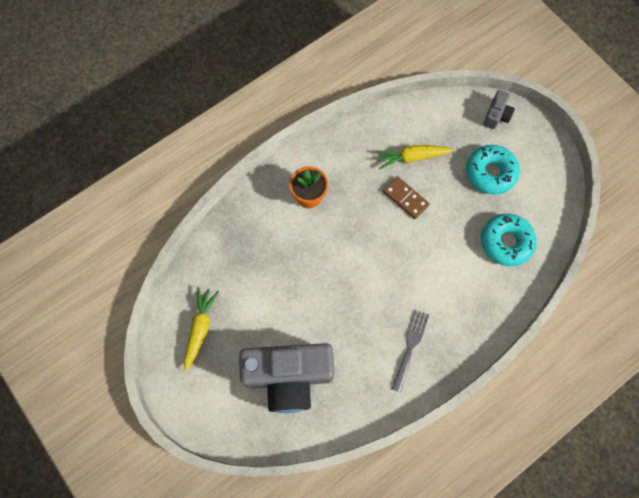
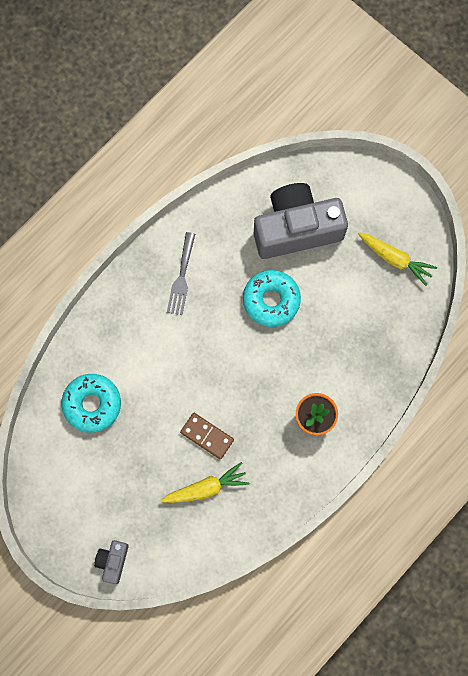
camera: 170 degrees right, 5 degrees up
(200, 328) = (395, 259): yellow carrot -> yellow carrot turned 60 degrees counterclockwise
(490, 173) = (115, 484): turquoise donut -> turquoise donut (271, 300)

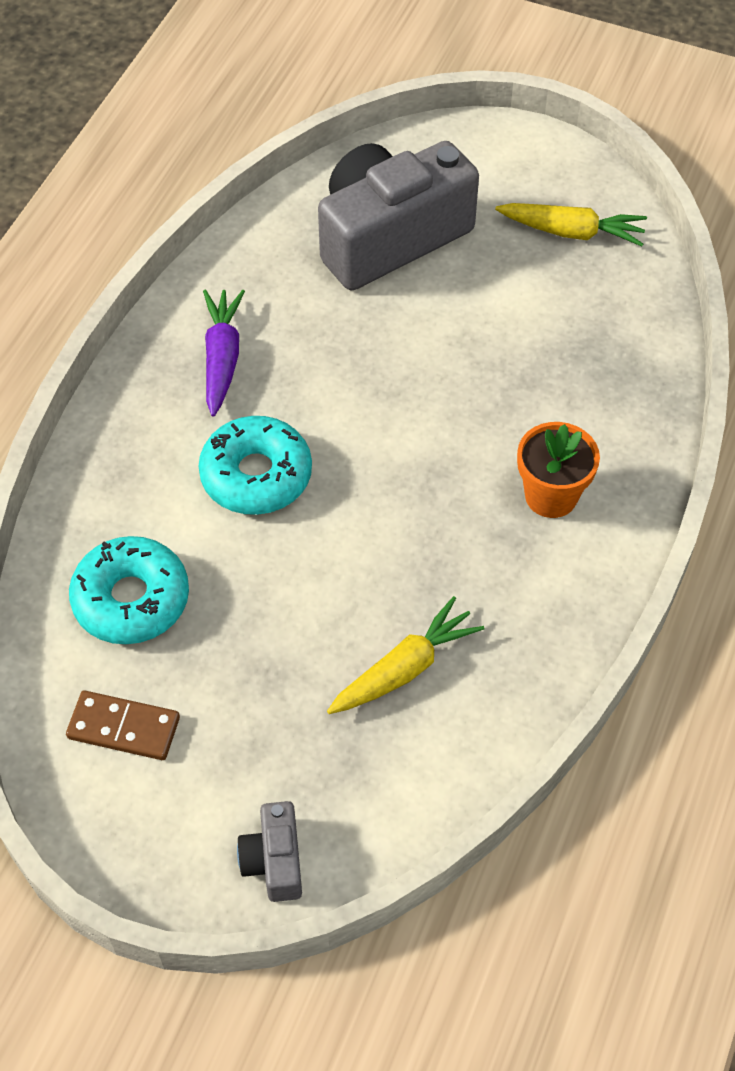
camera: 20 degrees left, 20 degrees down
(181, 277) = (222, 358): grey fork -> purple carrot
(207, 436) = (369, 583): brown domino -> brown domino (123, 728)
(271, 300) = (393, 345): turquoise donut -> turquoise donut (256, 475)

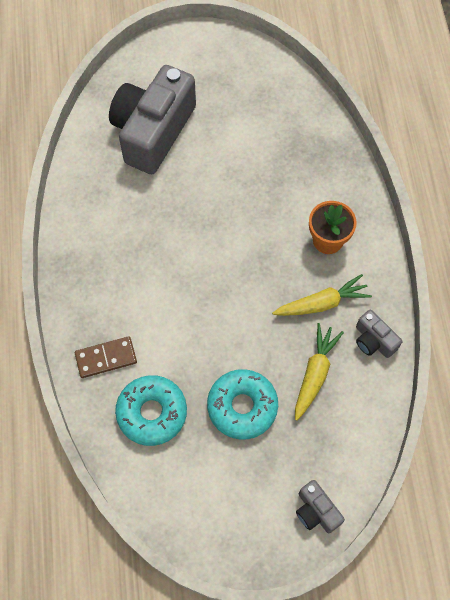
camera: 30 degrees left, 10 degrees up
(123, 728) = (195, 485): brown domino -> brown domino (106, 358)
(222, 358) = (108, 248): purple carrot -> none
(256, 475) = (171, 307): turquoise donut -> turquoise donut (242, 407)
(528, 668) = (373, 340): none -> grey camera
(571, 232) = (246, 83): yellow carrot -> yellow carrot (322, 303)

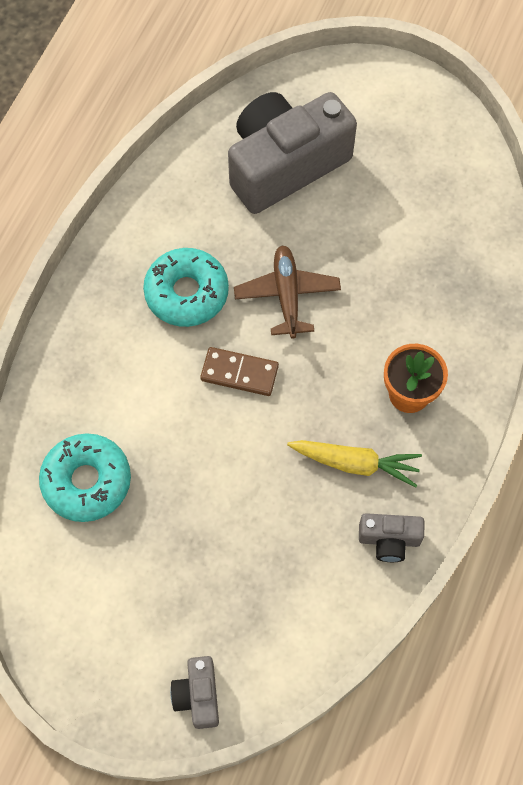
camera: 30 degrees right, 0 degrees up
(106, 358) = (75, 394): brown domino -> brown domino (239, 373)
(209, 217) = (287, 295): none -> brown plane
(242, 407) = (189, 530): turquoise donut -> turquoise donut (186, 293)
(315, 374) = (295, 540): yellow carrot -> none
(373, 340) = (389, 540): grey camera -> grey camera turned 75 degrees counterclockwise

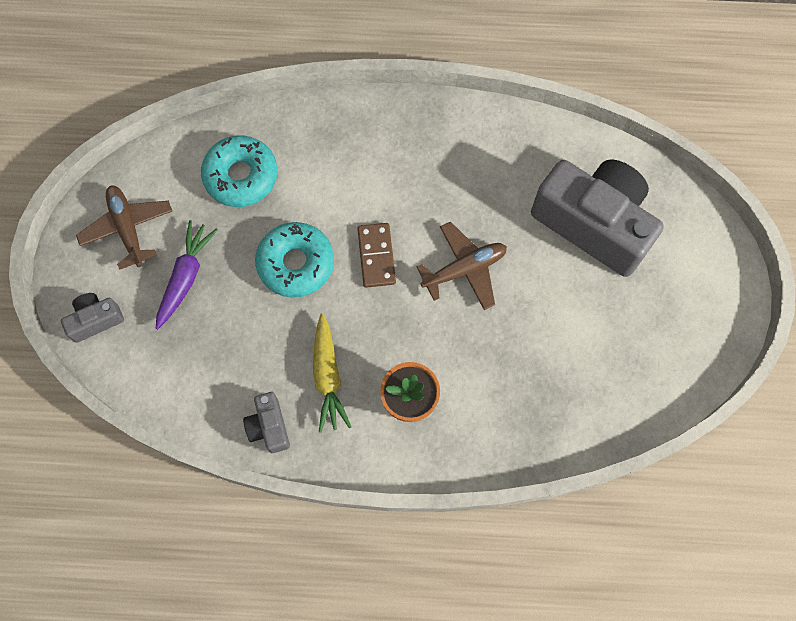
camera: 70 degrees right, 5 degrees up
(98, 627) = (128, 228): none -> brown plane
(185, 578) = (185, 277): none -> purple carrot
(186, 293) = (434, 189): turquoise donut -> turquoise donut (296, 263)

